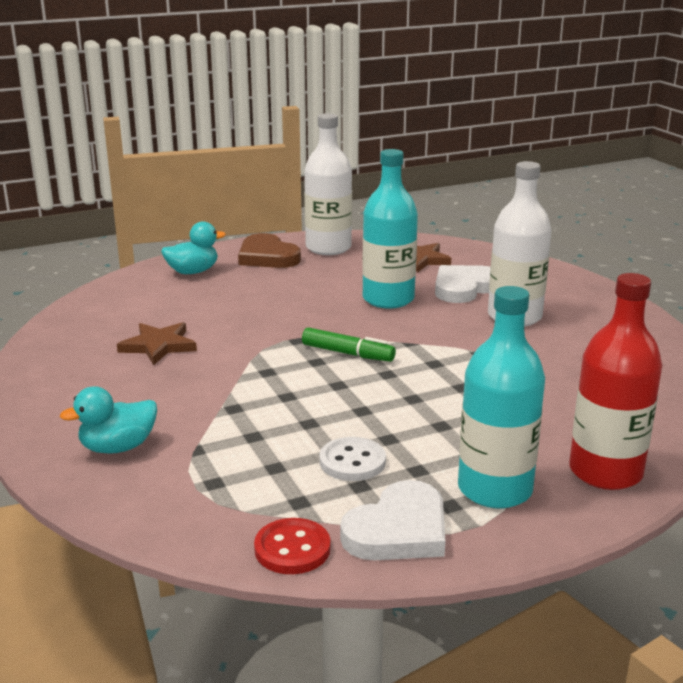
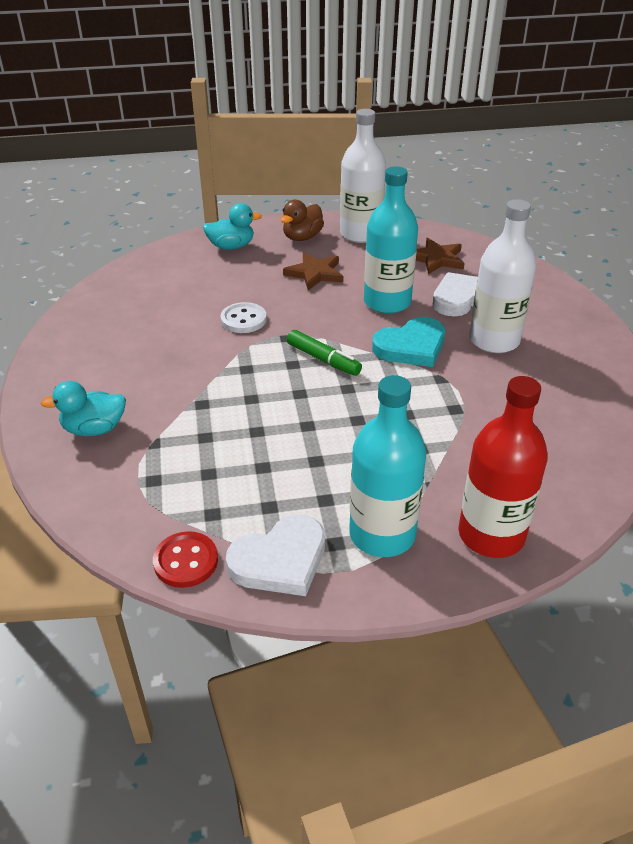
camera: 15 degrees right, 15 degrees up
(158, 346) = (169, 326): brown star -> brown star (315, 273)
(267, 256) = (302, 237): brown heart -> brown duck
(352, 461) = (274, 480): white button -> white button (243, 319)
(434, 331) = (411, 346): none -> turquoise heart

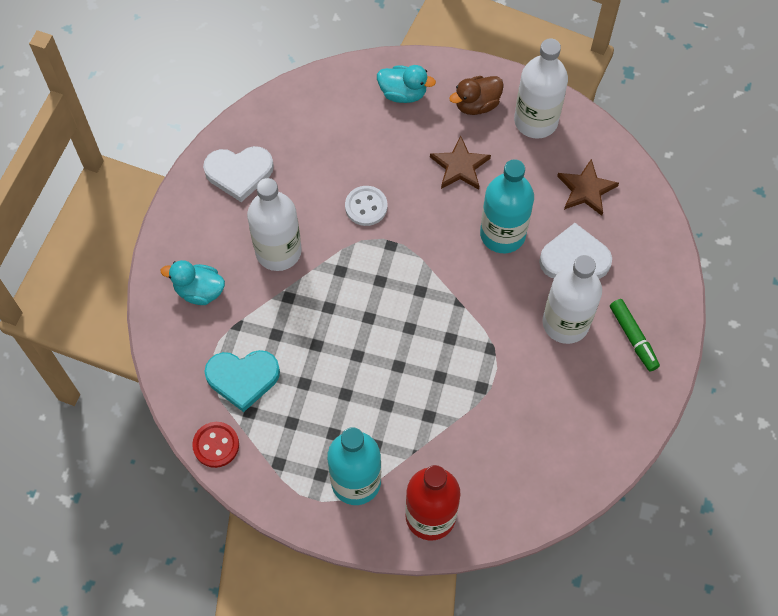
camera: 25 degrees right, 25 degrees up
(170, 373) = (278, 251): none -> white bottle
(280, 560) = (277, 472): white heart -> white heart (239, 173)
(323, 359) = (407, 286): green marker -> green marker (633, 337)
(411, 346) = (489, 301): turquoise heart -> turquoise heart (243, 378)

